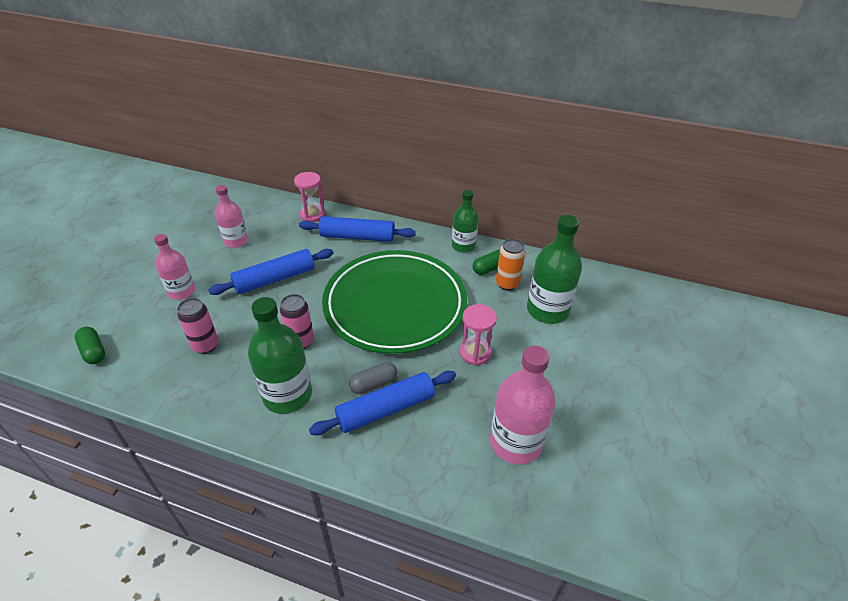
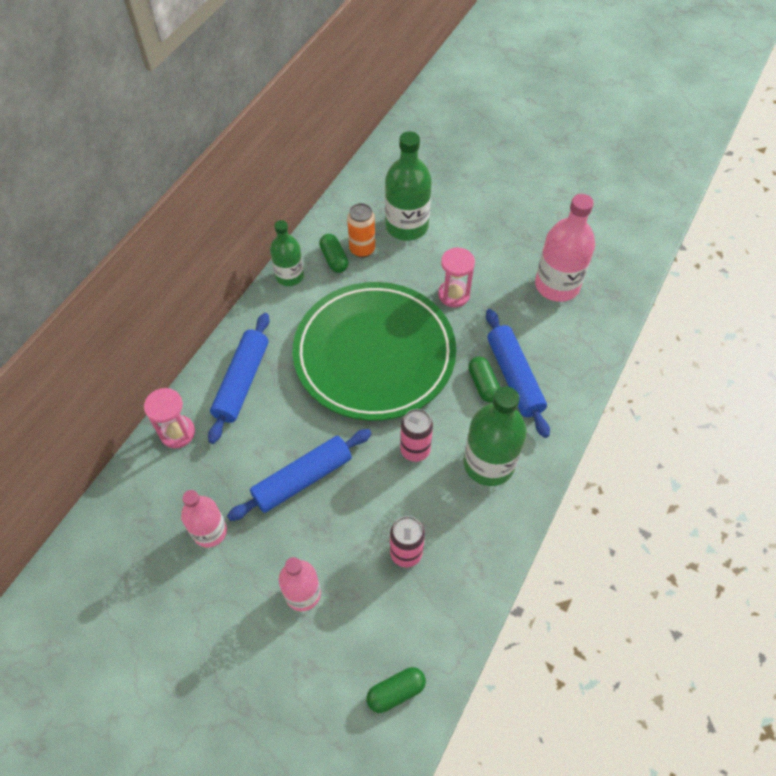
camera: 80 degrees left, 15 degrees up
(275, 279) = (302, 479): blue rolling pin -> blue rolling pin turned 75 degrees clockwise
(374, 384) = (483, 384): grey capsule -> green capsule

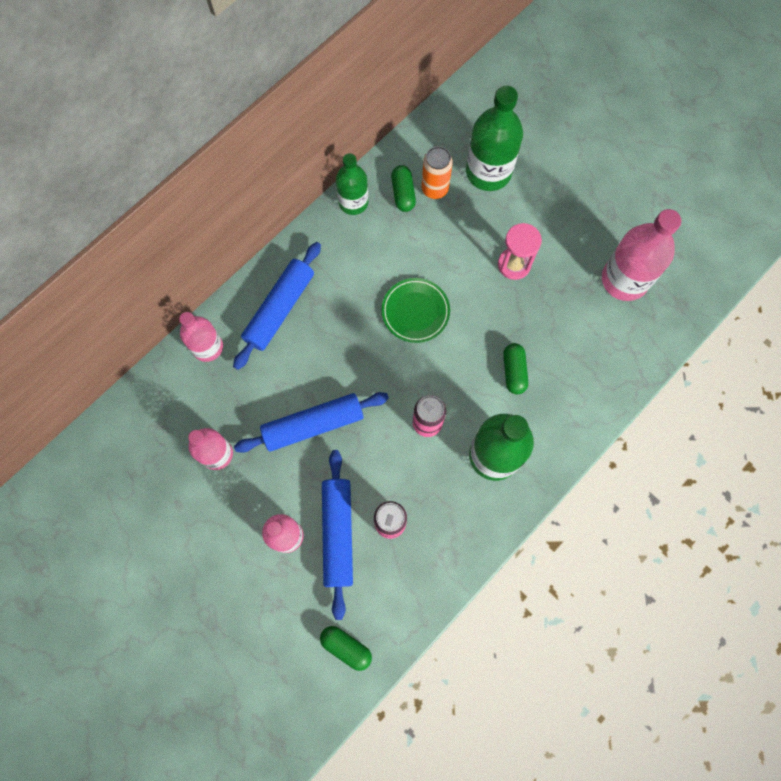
camera: 15 degrees right, 15 degrees up
(177, 433) = (207, 347): pink hourglass -> pink bottle
(374, 354) = (415, 311): green plate -> green plate, size x0.42
(396, 692) = (346, 647): green capsule -> green capsule turned 45 degrees clockwise
(514, 377) = (547, 371): blue rolling pin -> blue rolling pin (338, 533)

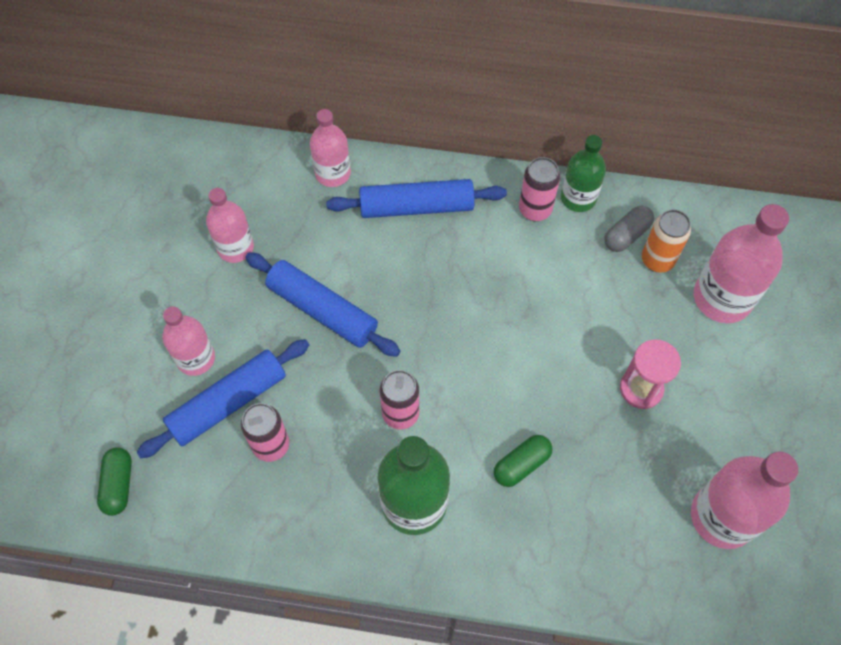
camera: 55 degrees right, 10 degrees down
(341, 235) = (535, 210): none -> pink can
(403, 193) = (626, 235): green capsule -> grey capsule
(415, 311) = (510, 327): green plate -> none
(488, 172) = (722, 298): green bottle -> pink bottle

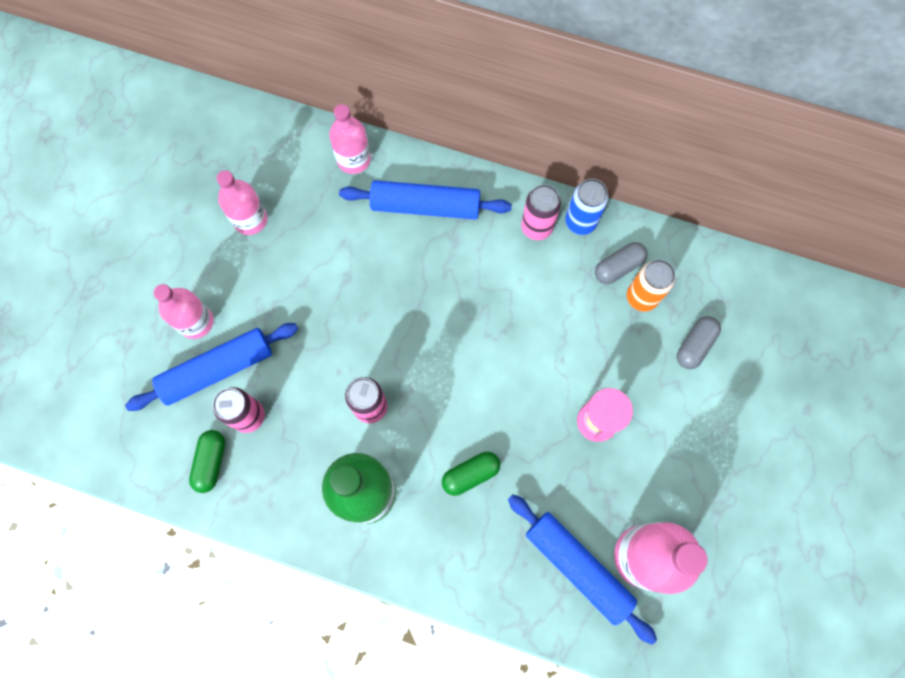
camera: 10 degrees right, 10 degrees up
(118, 485) = (108, 429): green capsule -> green capsule (211, 462)
(322, 310) = (319, 294): blue rolling pin -> blue rolling pin (578, 566)
(578, 198) = (580, 222): green bottle -> blue can
(722, 298) = (694, 345): pink bottle -> grey capsule

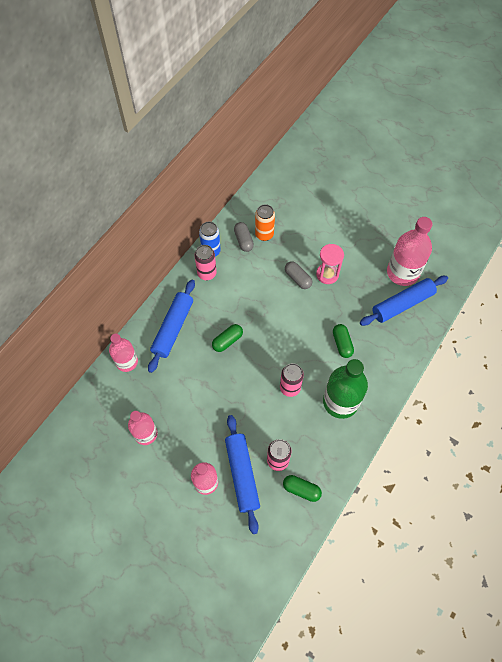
camera: 75 degrees left, 10 degrees down
(426, 291) = (227, 341): none -> green capsule
(694, 345) = (298, 218): grey capsule -> grey capsule (297, 278)

